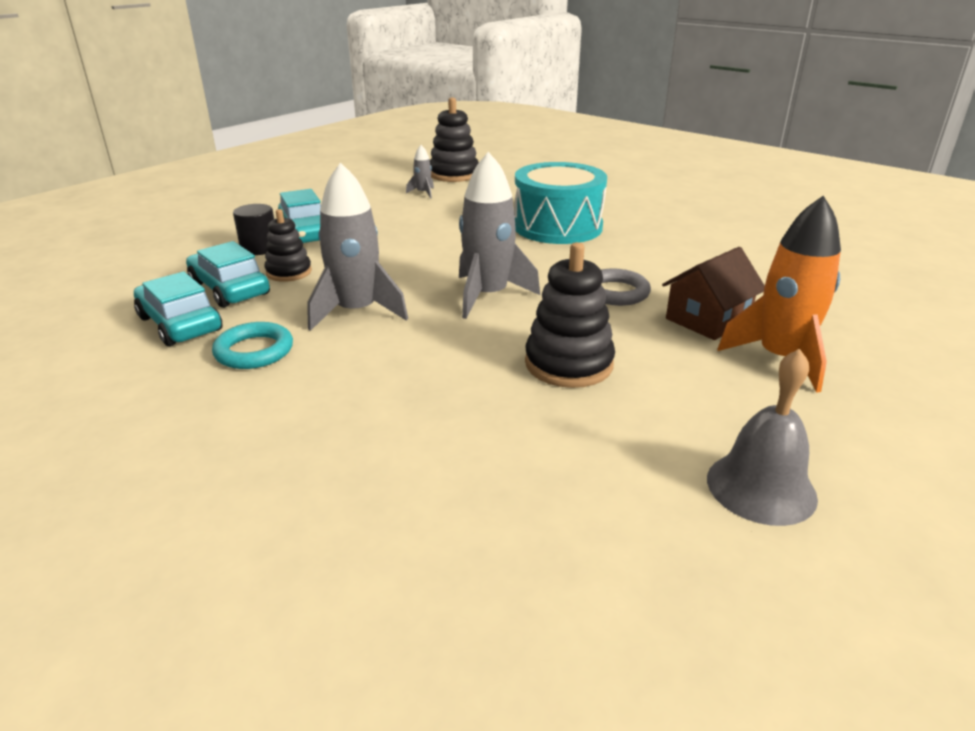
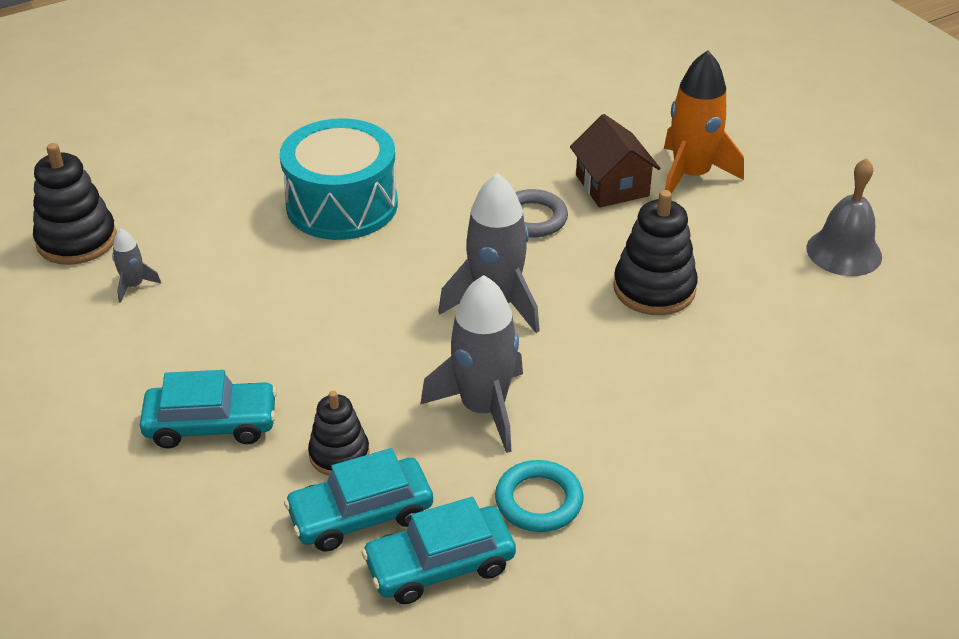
camera: 70 degrees left, 10 degrees up
(259, 248) = (236, 477): black cylinder -> none

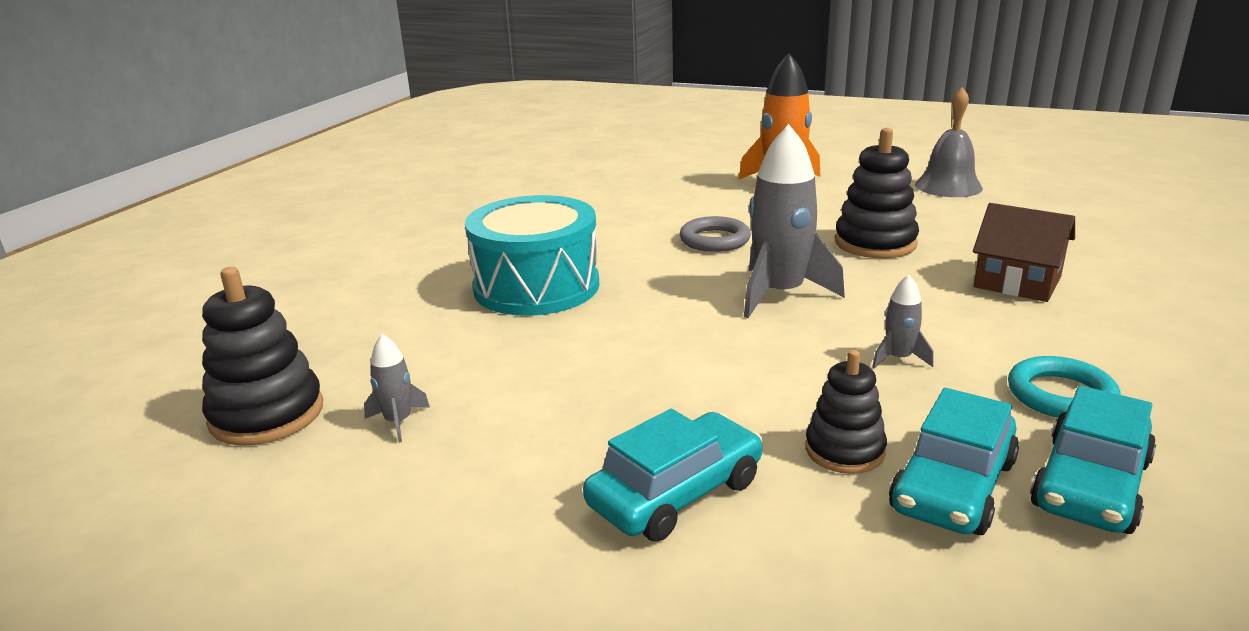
camera: 35 degrees left, 15 degrees down
(483, 408) = (898, 358): grey rocket -> grey rocket, size x0.46
(612, 185) = (739, 206): brown house -> brown house (1017, 282)

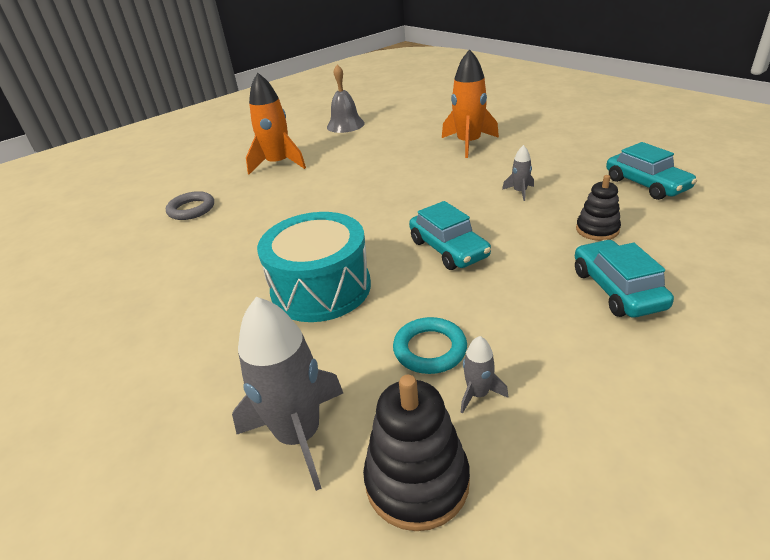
camera: 60 degrees left, 10 degrees up
(714, 240) = (329, 204): grey ring -> grey ring (191, 209)
(780, 294) = (423, 203): grey rocket -> grey rocket (299, 435)
(875, 243) = (390, 161): black stacking toy -> none
(952, 486) = (637, 212): turquoise car -> turquoise car (448, 249)
(1017, 282) = (469, 144): brown house -> orange rocket
(1061, 395) = (576, 167): turquoise ring -> turquoise ring (430, 349)

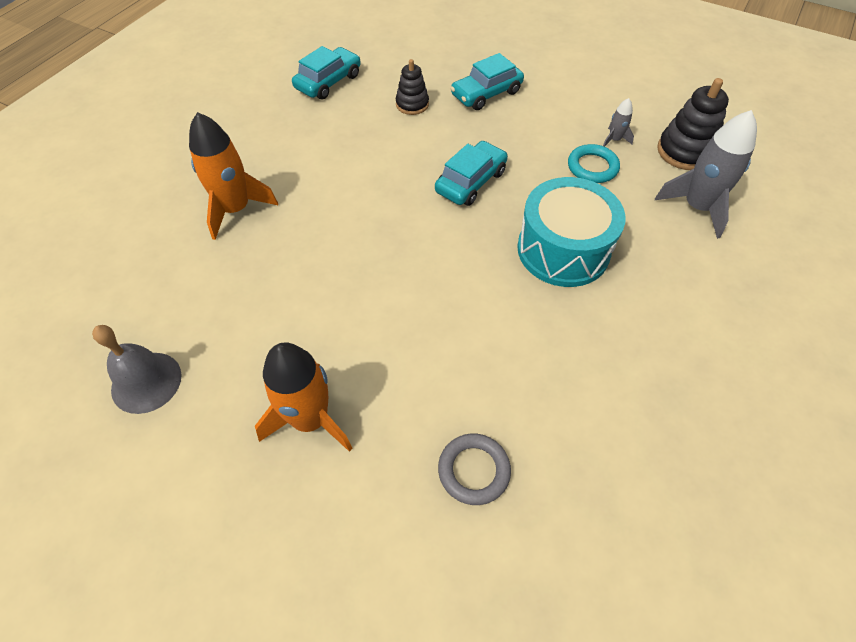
camera: 115 degrees left, 20 degrees up
(520, 192) = (356, 152): grey rocket -> none

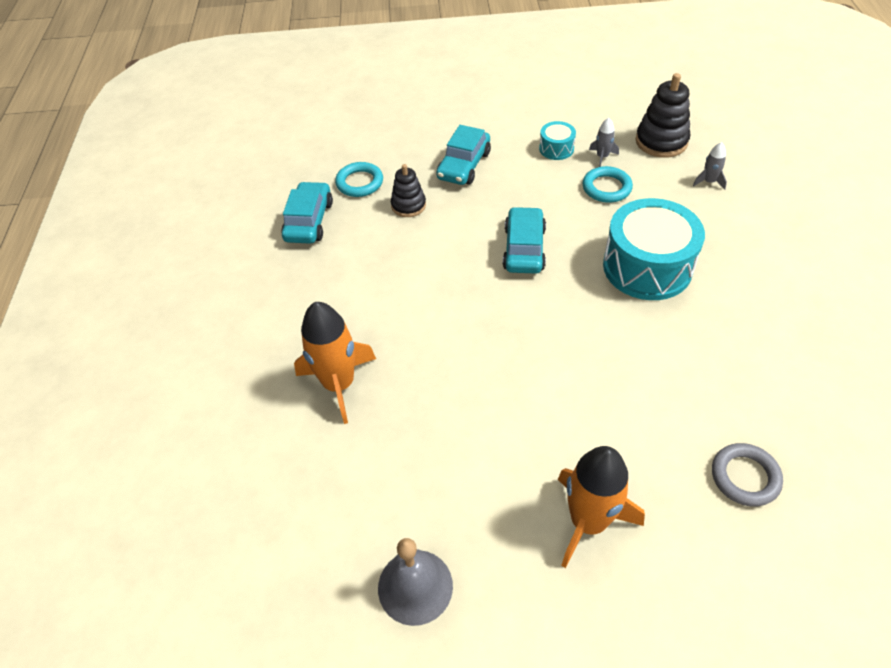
camera: 30 degrees left, 5 degrees down
(392, 70) = (359, 183): none -> turquoise ring
(579, 115) = (556, 148): none -> turquoise drum
(697, 207) = (709, 181): grey rocket -> grey rocket, size x0.46

